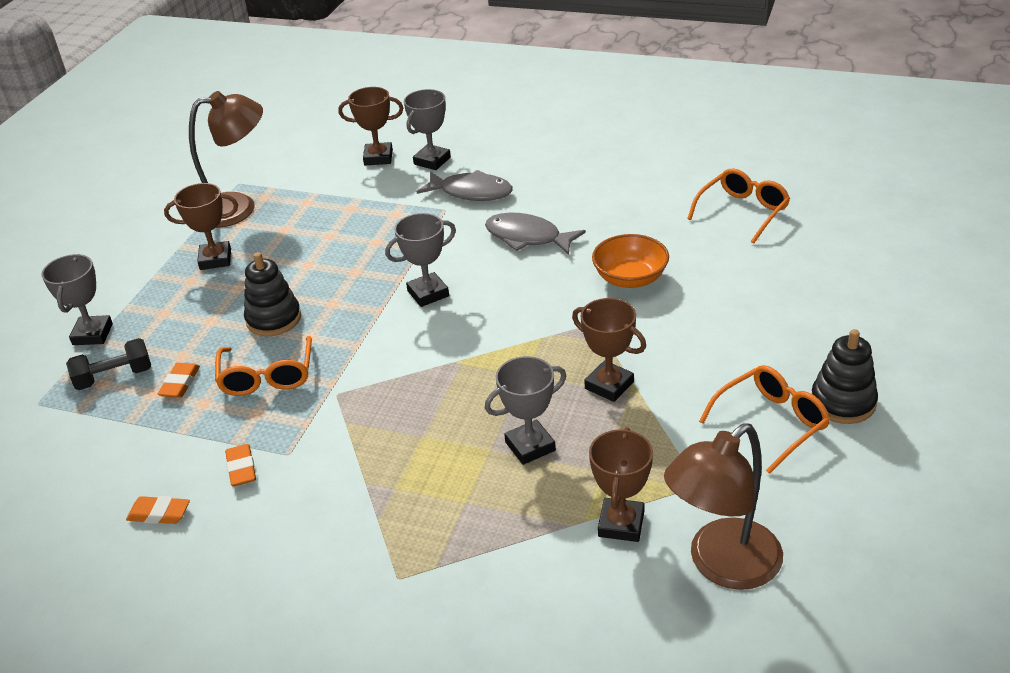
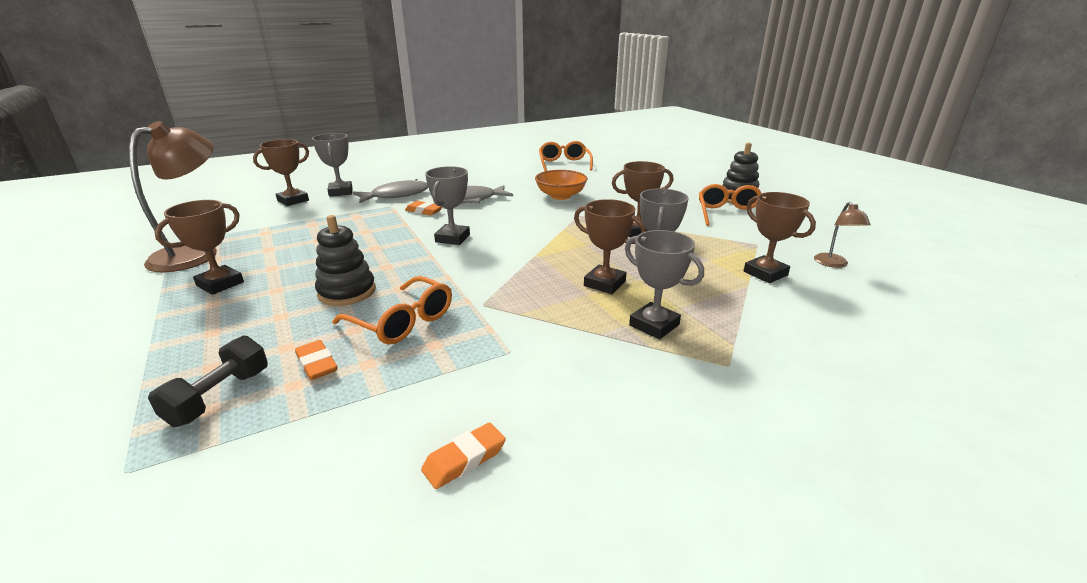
camera: 50 degrees left, 10 degrees down
(92, 334) = (131, 382): grey trophy -> grey trophy (654, 325)
(241, 468) = (487, 381): orange eraser -> orange eraser (424, 211)
(456, 434) = (604, 283): none -> brown trophy
(722, 565) = (833, 264): brown lamp -> brown lamp, size x0.49

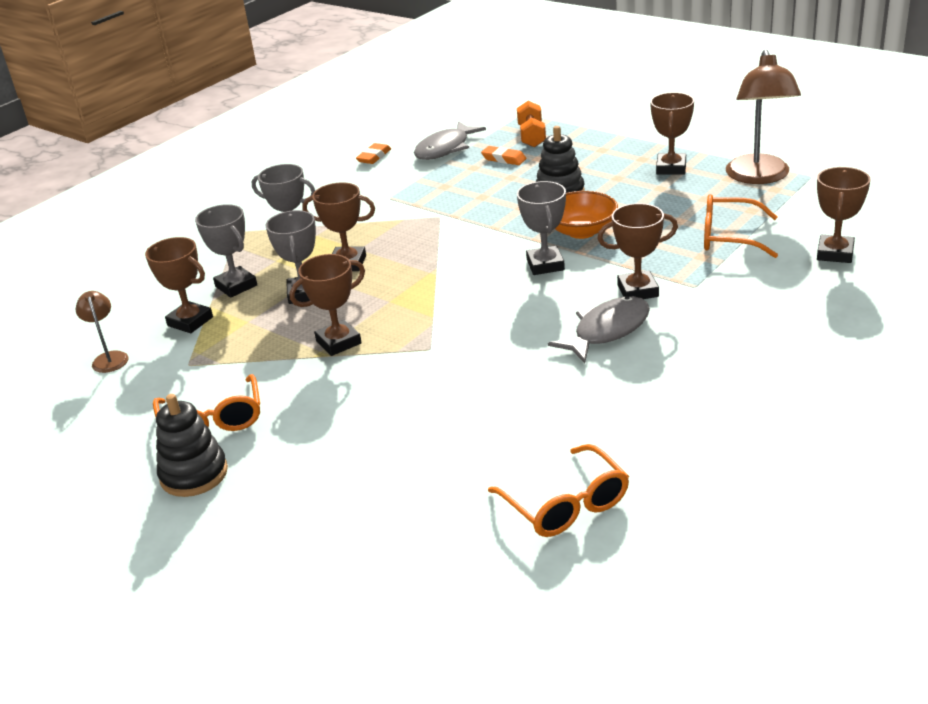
camera: 160 degrees right, 5 degrees up
(219, 397) = (532, 136): black dumbbell -> orange dumbbell
(341, 192) = (812, 287): grey trophy -> grey trophy (236, 286)
(396, 195) = (724, 306): grey fish -> grey fish (445, 149)
(403, 322) = (484, 190): orange glasses -> orange glasses (728, 237)
(424, 211) = (638, 291): orange eraser -> brown trophy
(560, 196) = (486, 384): orange bowl -> orange bowl (581, 231)

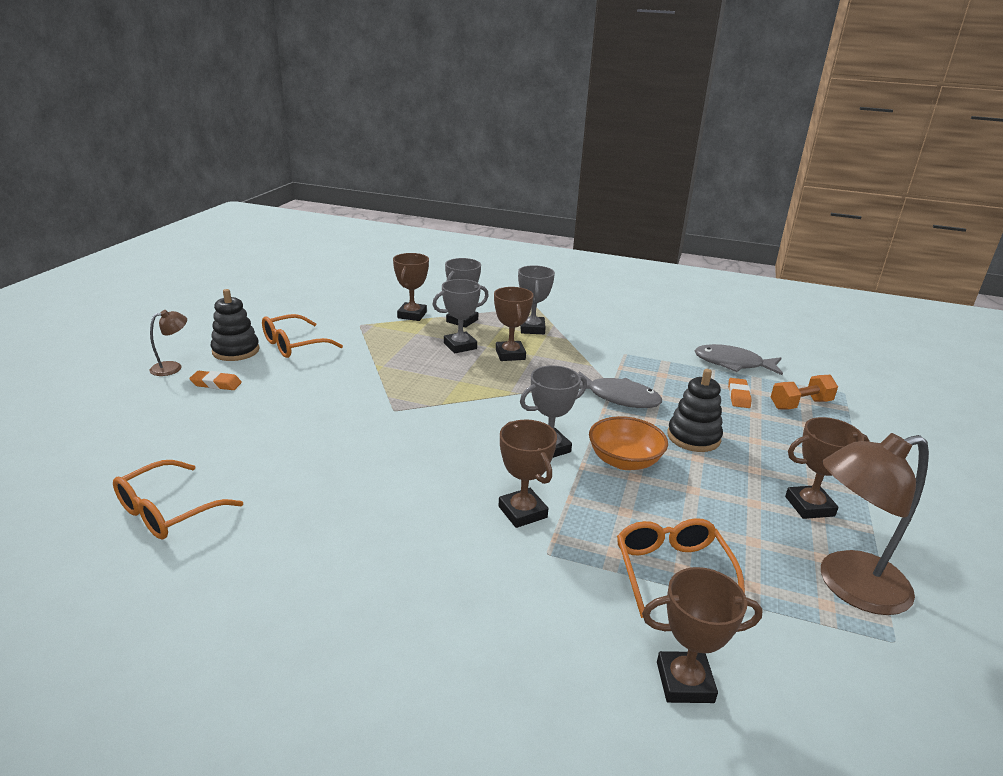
camera: 65 degrees right, 5 degrees down
(109, 358) = (364, 300): brown lamp -> brown lamp (172, 367)
(338, 342) = (396, 371): brown trophy -> none
(374, 157) = (689, 335): orange eraser -> orange eraser (216, 384)
(607, 331) = (441, 501): grey fish -> grey fish (618, 397)

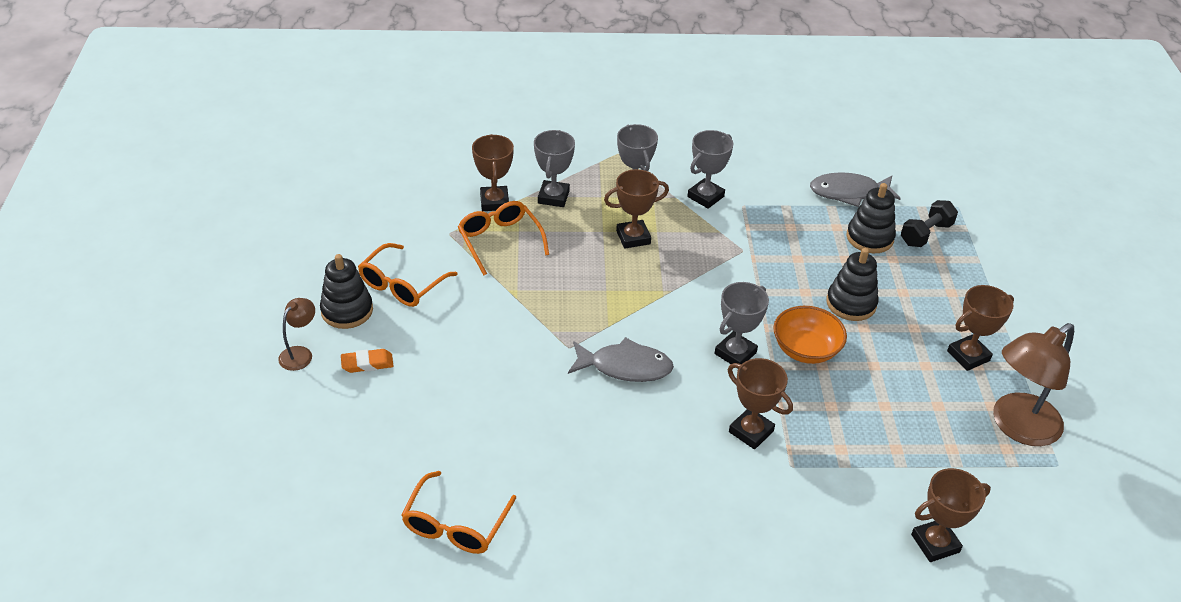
camera: 20 degrees left, 15 degrees up
(460, 346) = (575, 238): grey trophy -> grey trophy (705, 196)
(510, 354) = (633, 237): brown trophy -> brown trophy turned 75 degrees counterclockwise
(618, 397) = (765, 270): grey fish -> grey fish (625, 367)
(672, 570) = (890, 453): orange glasses -> orange glasses (499, 240)
(738, 396) = (869, 238): orange eraser -> black stacking toy
(800, 404) = (926, 234): orange dumbbell -> black dumbbell

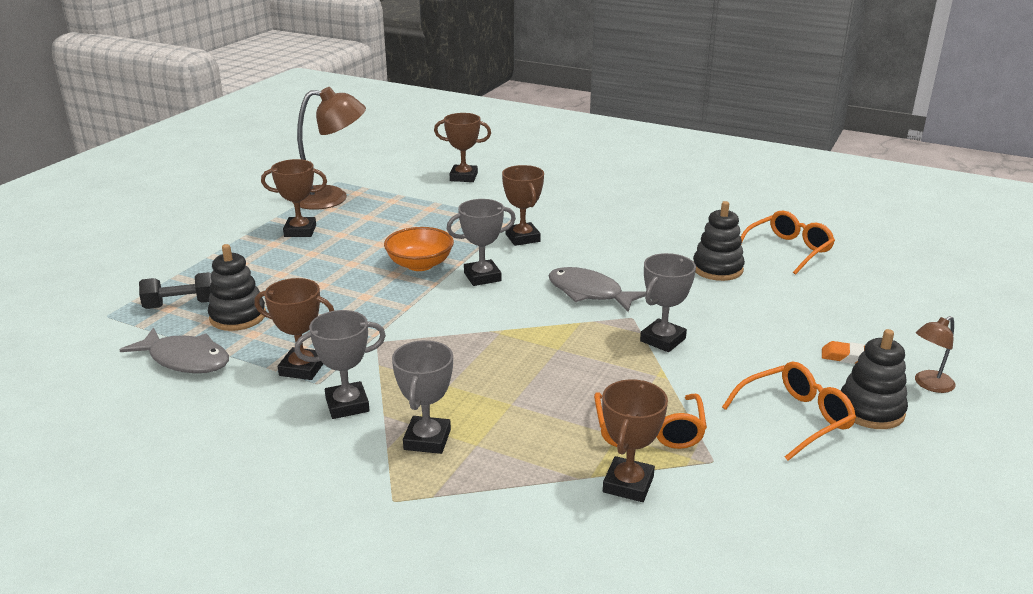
camera: 150 degrees left, 15 degrees down
(553, 197) = (540, 465): grey trophy -> grey trophy (662, 340)
(633, 237) = (481, 388): brown trophy -> brown trophy (302, 368)
(851, 303) = (337, 279): black stacking toy -> black stacking toy (717, 269)

